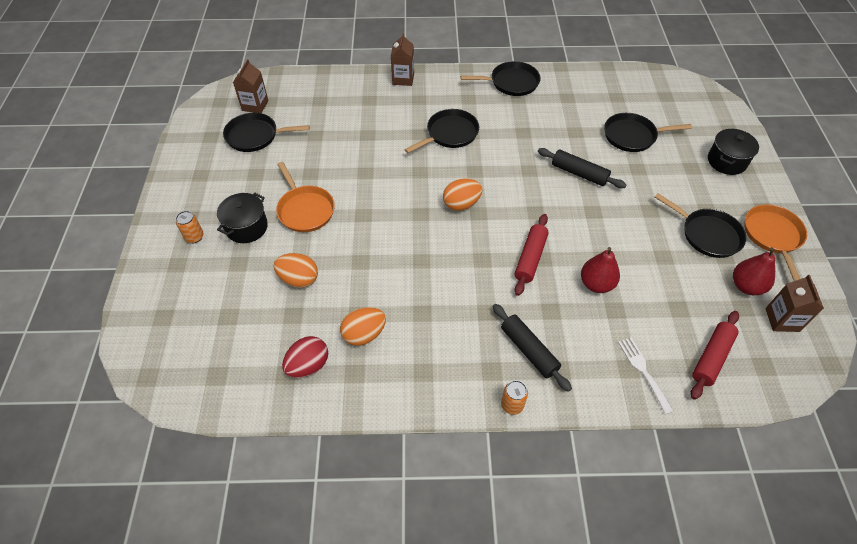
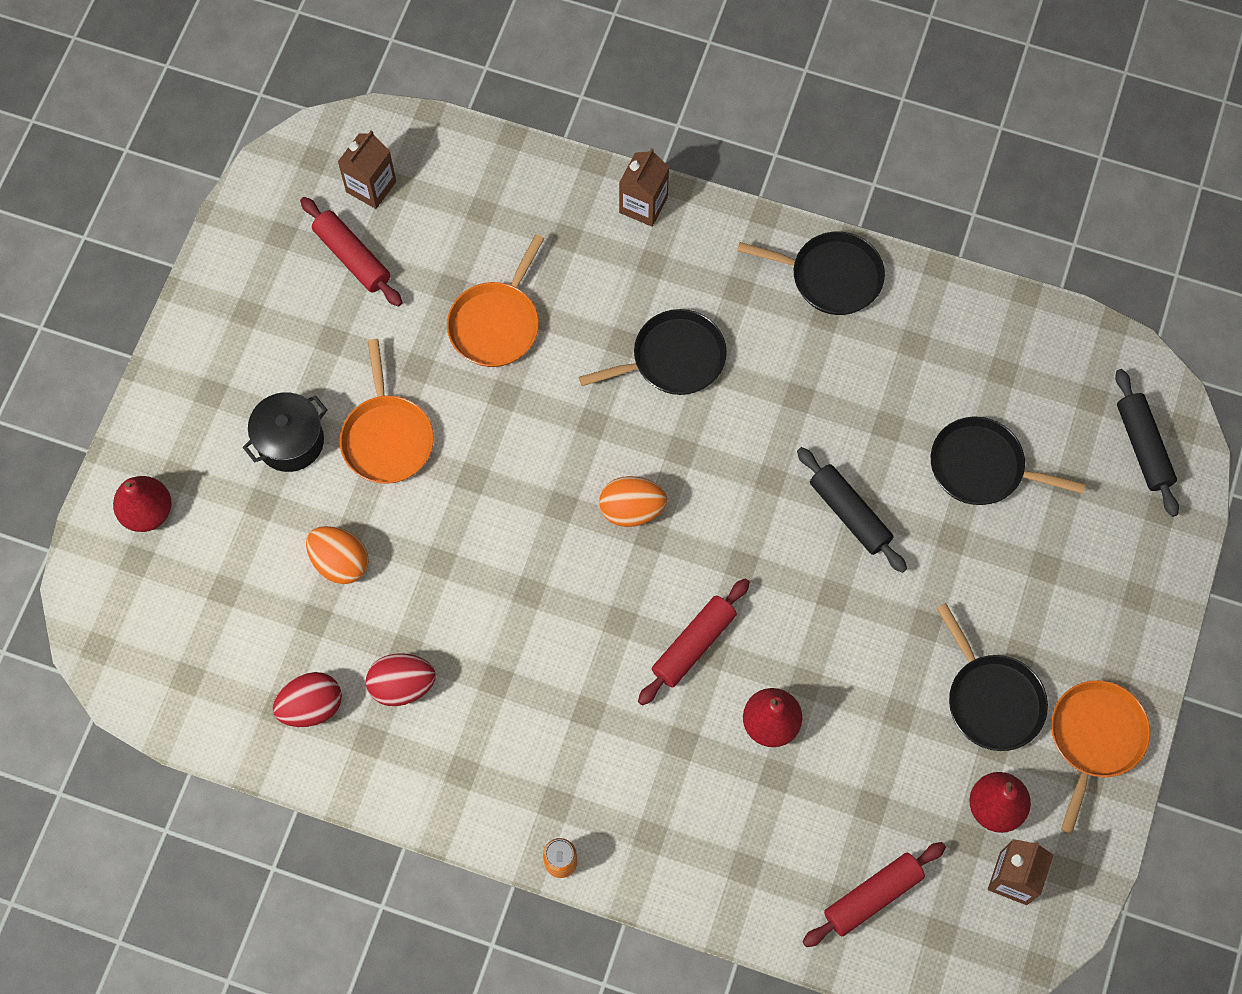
camera: 20 degrees right, 15 degrees up
(164, 289) = (147, 512): none -> red pear
(194, 237) = (210, 433): orange can -> none
(255, 136) = (352, 257): black pan -> red rolling pin
(347, 144) = (496, 324): none -> orange pan
(364, 334) = (402, 685): orange egg -> red egg
(529, 350) = (620, 792): black rolling pin -> black rolling pin (1143, 447)
(644, 372) = (764, 882): white fork -> none
(726, 161) = (1112, 574): black pot -> none

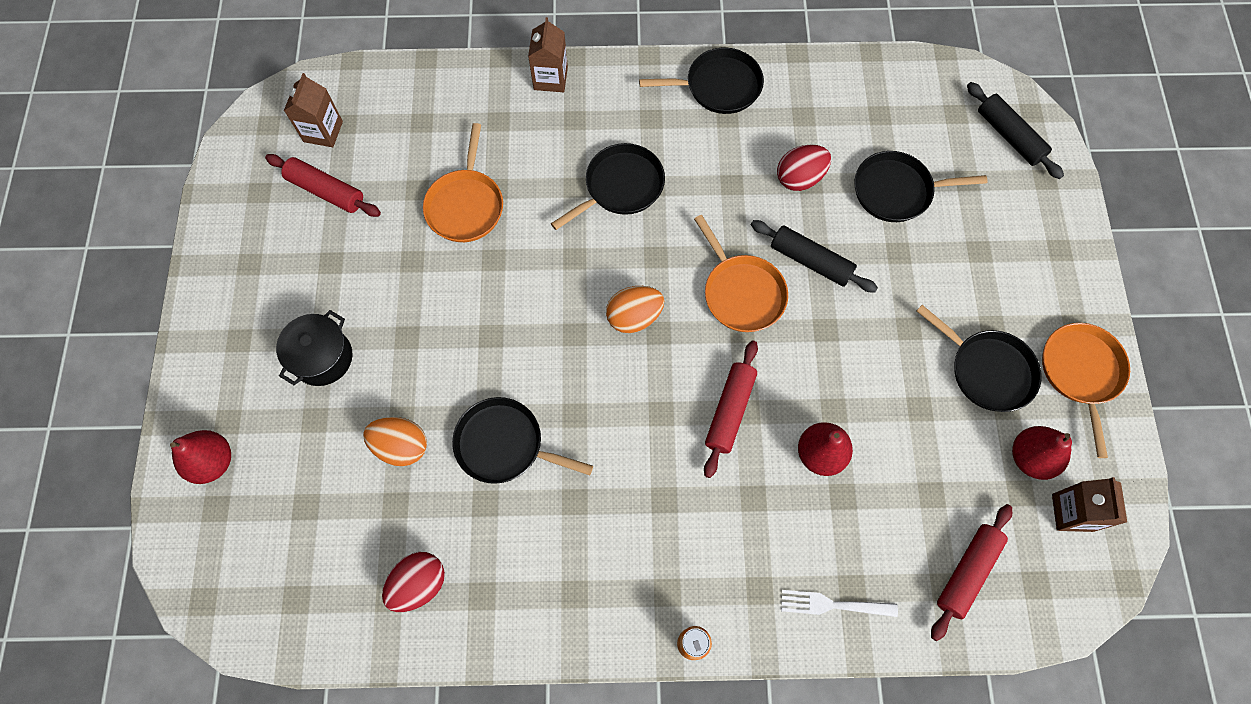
camera: 20 degrees left, 0 degrees up
(387, 438) = (406, 327): orange pan -> orange pan (741, 293)
(402, 685) = (494, 535): red egg -> red egg (799, 178)
(445, 597) = (504, 444): none -> black pan
(720, 877) = (834, 604): none -> white fork

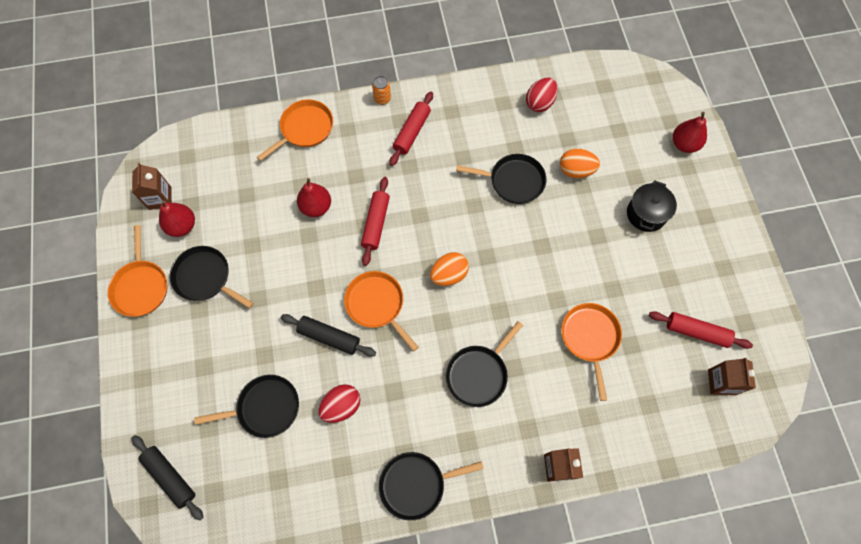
camera: 170 degrees right, 0 degrees up
(834, 604) = (305, 128): white fork -> orange pan
(967, 572) = (227, 156): red rolling pin -> red rolling pin (412, 132)

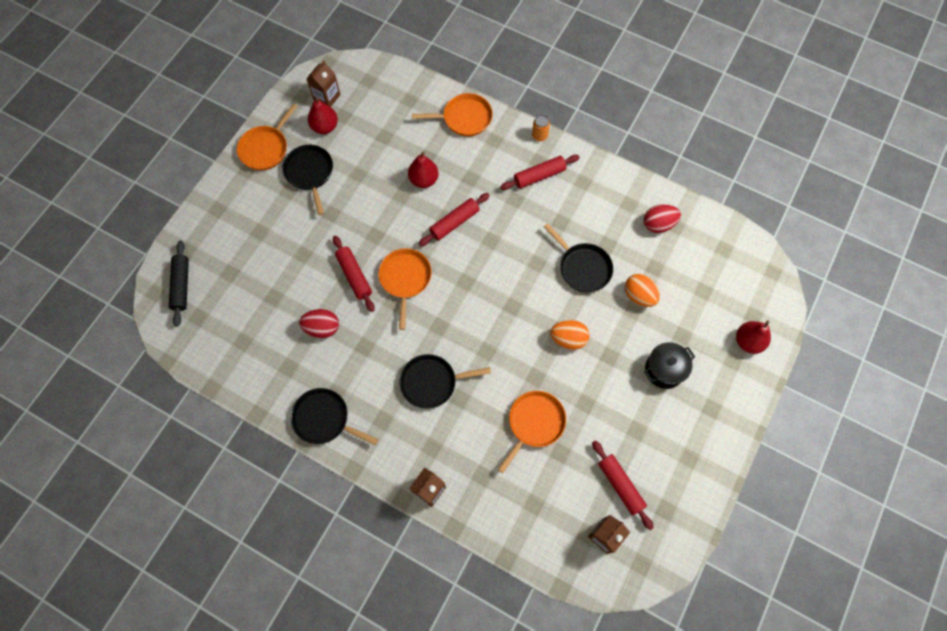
camera: 40 degrees right, 0 degrees up
(265, 408) = (274, 289): black pan -> none
(329, 337) = (354, 276): black rolling pin -> red rolling pin
(449, 274) = (473, 298): orange egg -> orange egg (568, 339)

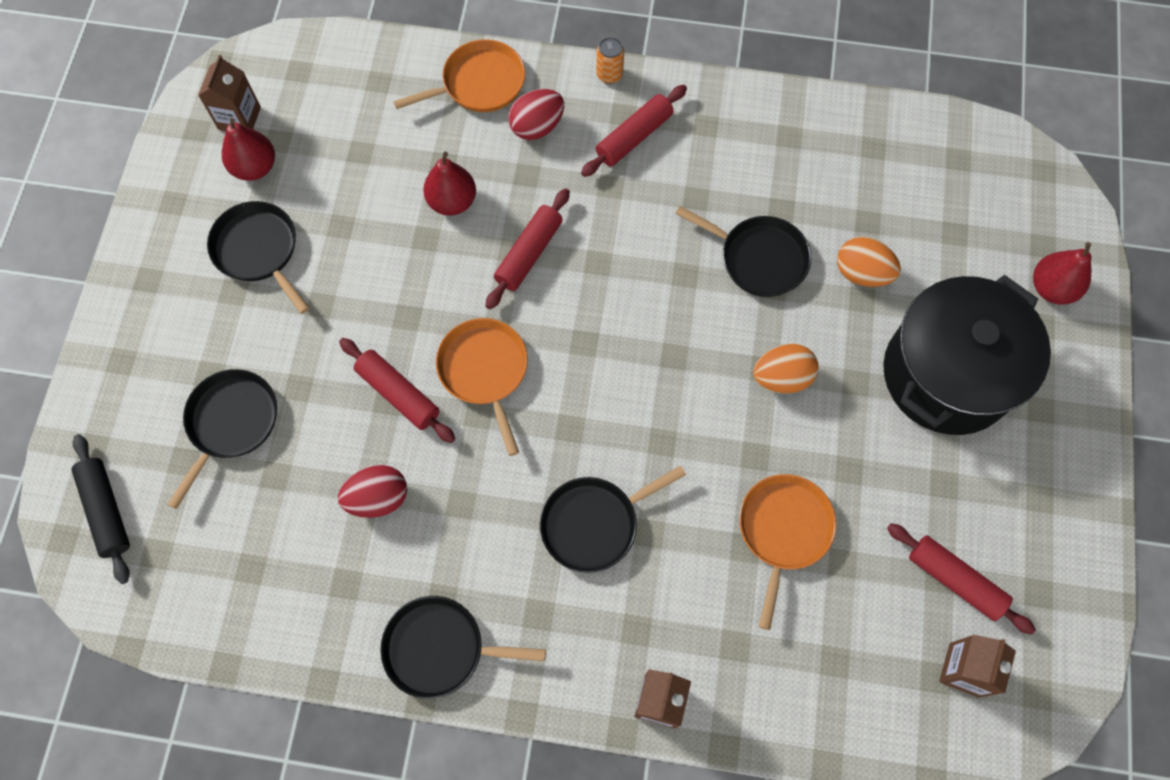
camera: 20 degrees left, 0 degrees up
(261, 261) = (231, 422): none -> black pan
(265, 148) = (167, 234): orange pan -> none
(658, 224) = (846, 154): red egg -> red egg (537, 127)
(664, 369) = (947, 374): black pot -> black pot, size x1.99

